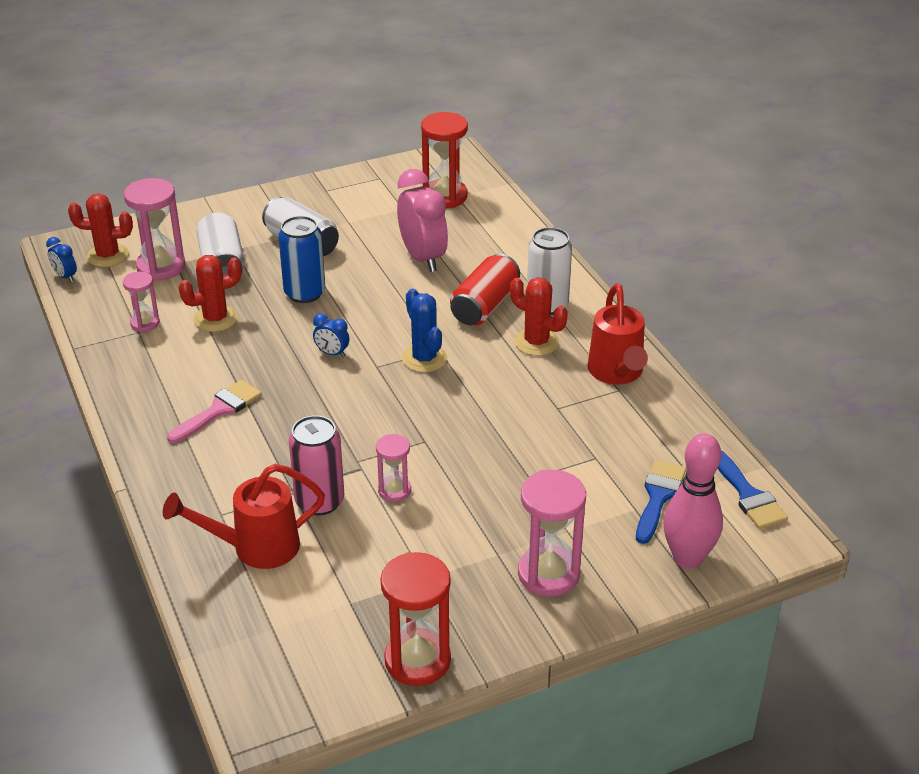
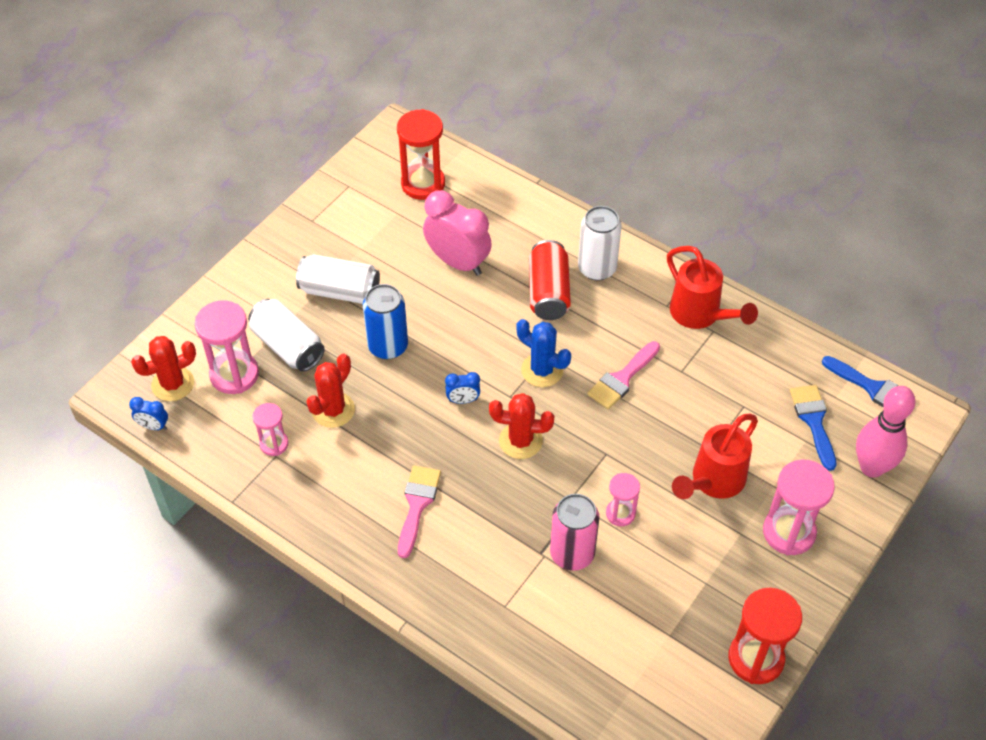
camera: 30 degrees left, 15 degrees up
(256, 548) = (558, 623): red watering can -> red watering can (713, 481)
(494, 392) = (622, 378): none -> pink brush
(536, 342) = (617, 312): red cactus -> red cactus (520, 441)

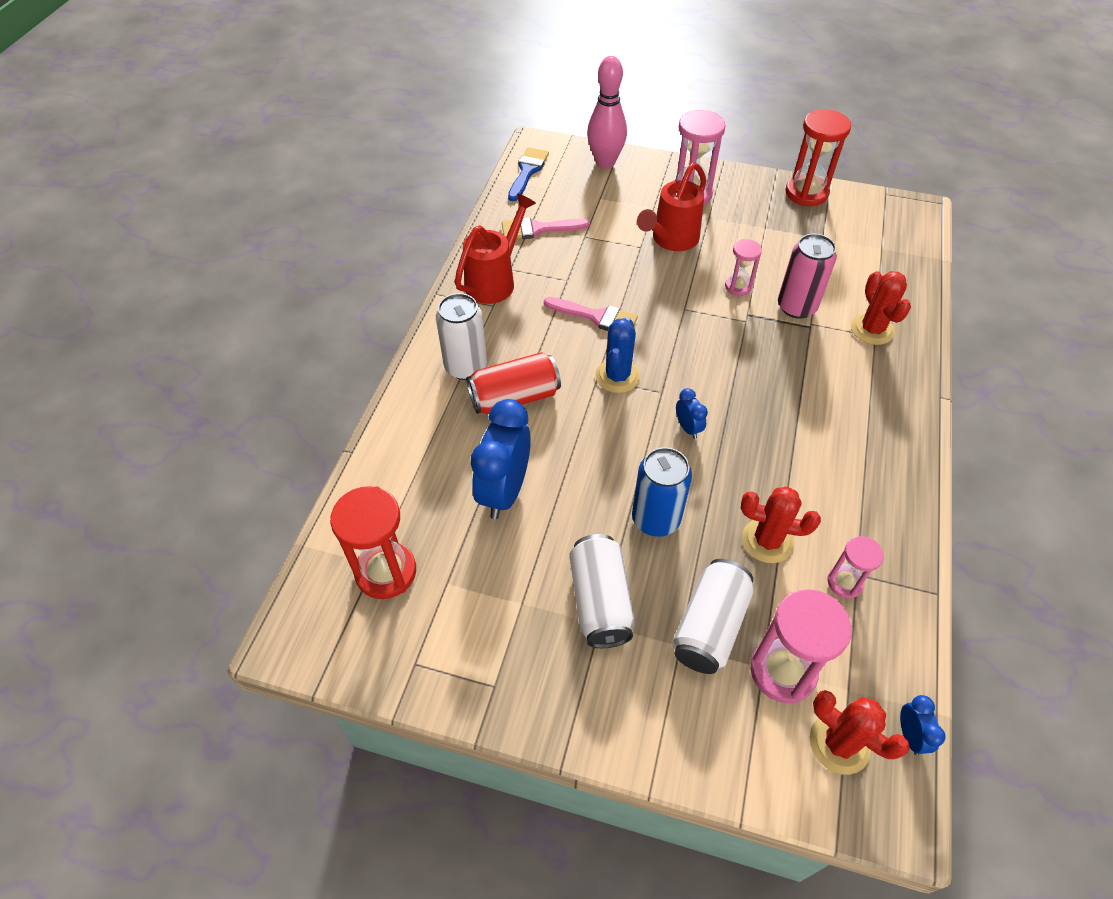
camera: 110 degrees left, 0 degrees up
(417, 505) = (826, 427): pink brush -> pink brush (538, 229)
(458, 262) = (504, 491): pink clock -> blue clock
(520, 441) = (707, 370): red cactus -> red cactus (872, 329)
(713, 481) = (671, 240): red watering can -> red watering can turned 105 degrees clockwise
(813, 421) = (578, 196): blue brush -> none

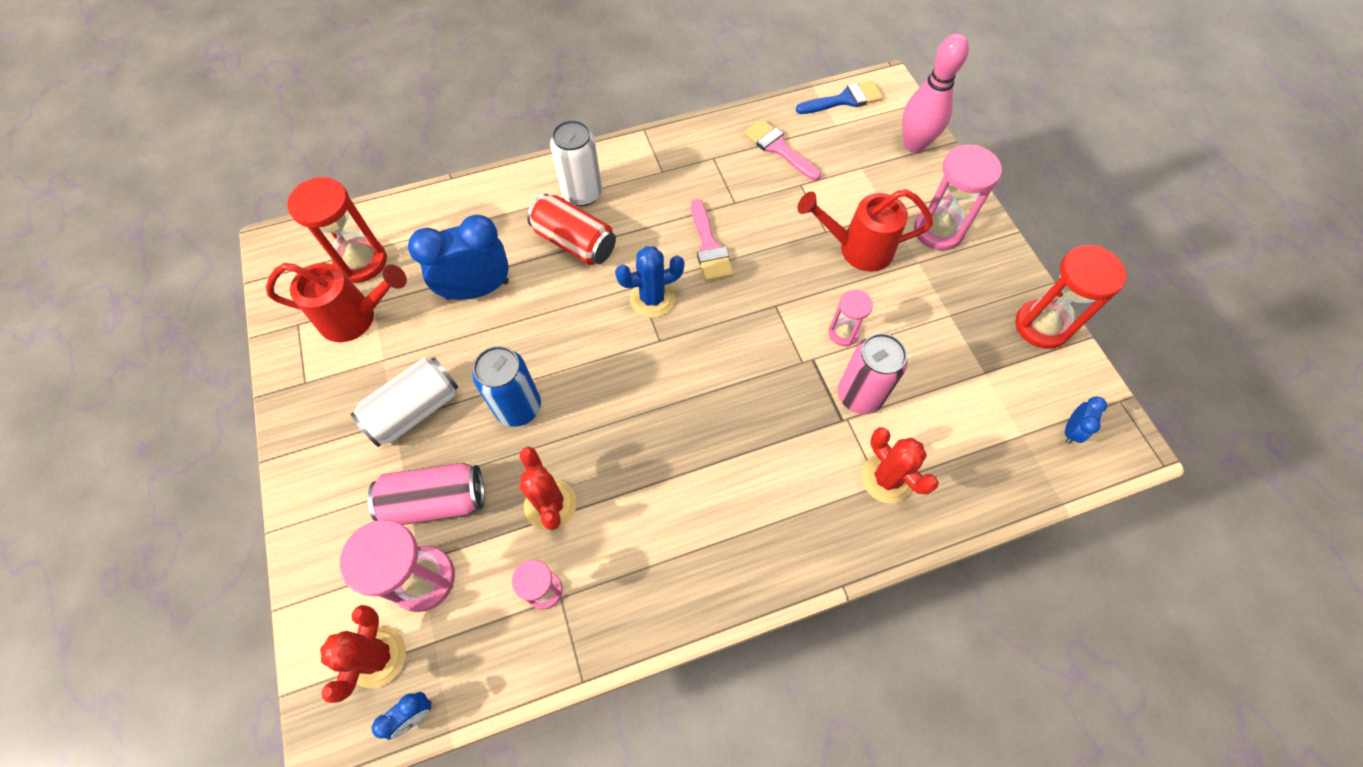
camera: 55 degrees right, 10 degrees up
(495, 280) = (691, 156): red watering can -> red watering can (356, 318)
(688, 428) = (633, 381): blue clock -> blue clock (1071, 430)
(709, 626) = (436, 501): white can -> pink can
(872, 329) = (886, 478): red cactus -> red cactus turned 75 degrees counterclockwise

